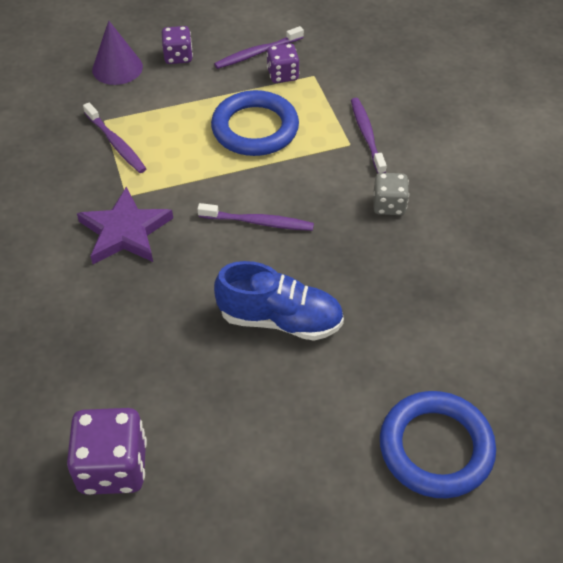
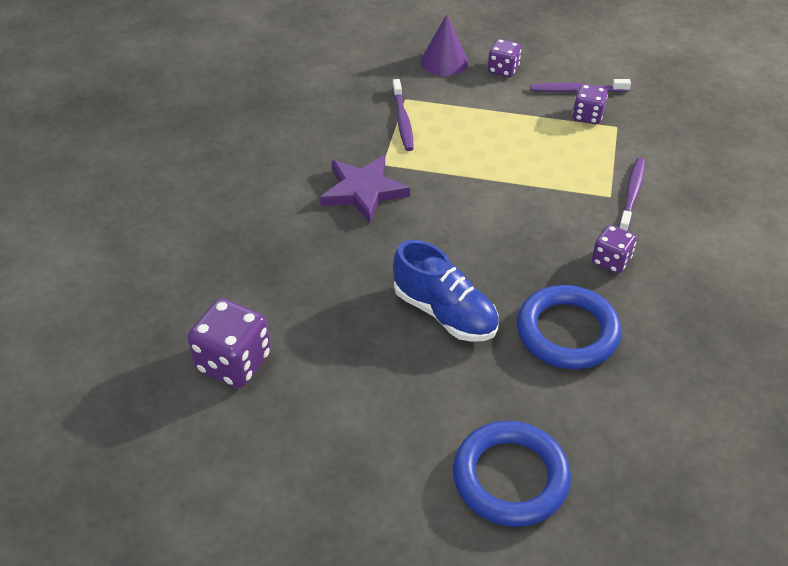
camera: 30 degrees right, 5 degrees down
(255, 128) = (530, 151): blue ring -> blue ring (567, 332)
(258, 222) = (480, 228): purple toothbrush -> none
(389, 205) = (611, 261): grey dice -> purple dice

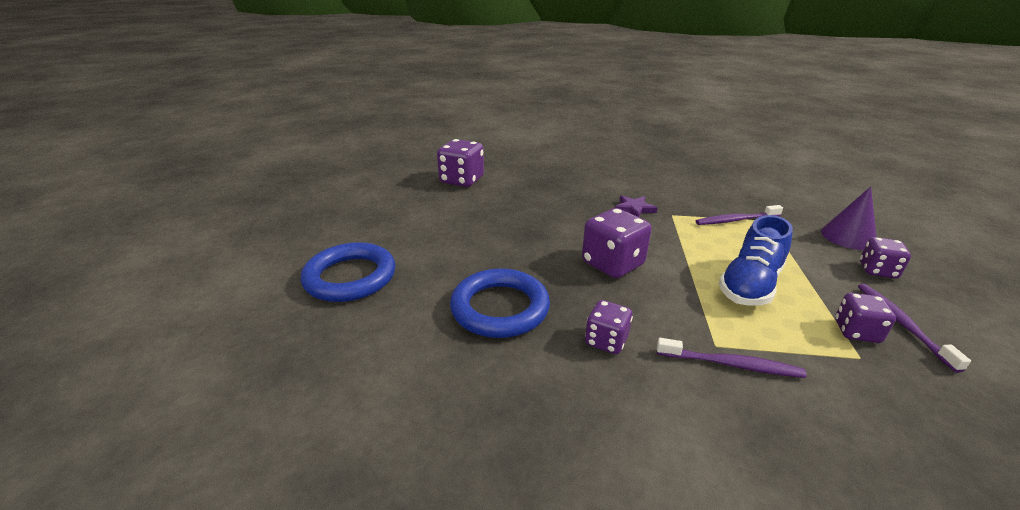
camera: 85 degrees right, 15 degrees down
(363, 191) = (634, 209): purple star -> purple star, size x0.58
(444, 313) = (513, 246): blue shoe -> blue shoe (750, 285)
(487, 233) = (612, 264): none -> purple dice

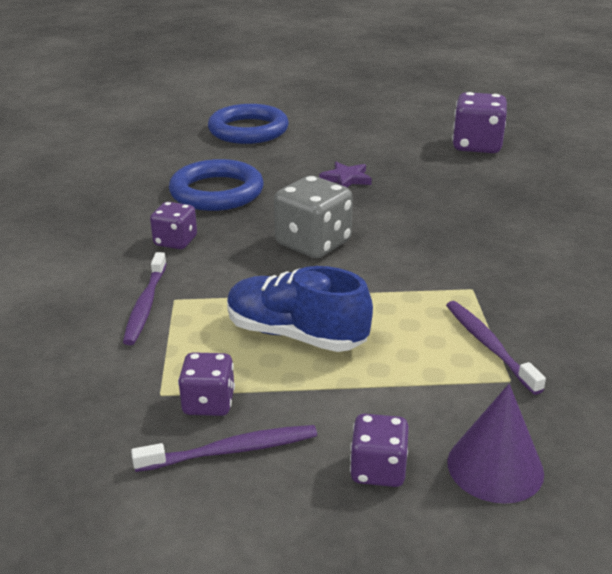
camera: 80 degrees right, 0 degrees up
(612, 264) = (313, 244): purple dice -> grey dice
(634, 209) = (472, 259): purple star -> purple star (346, 179)

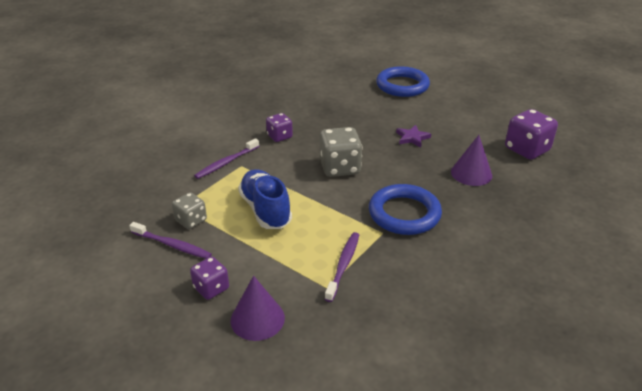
camera: 40 degrees right, 5 degrees up
(209, 403) = (191, 220): purple dice -> grey dice
(217, 192) = (334, 117): blue ring -> blue ring (404, 214)
(463, 189) = (471, 173): none -> purple cone

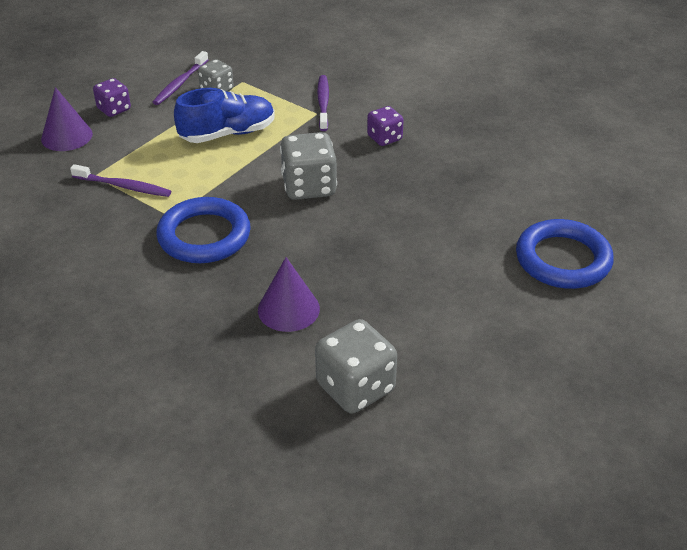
camera: 90 degrees right, 5 degrees up
(226, 163) = (323, 103): purple toothbrush -> purple toothbrush turned 45 degrees clockwise
(412, 138) = (387, 257): purple star -> none
(526, 149) = (355, 387): purple dice -> grey dice

